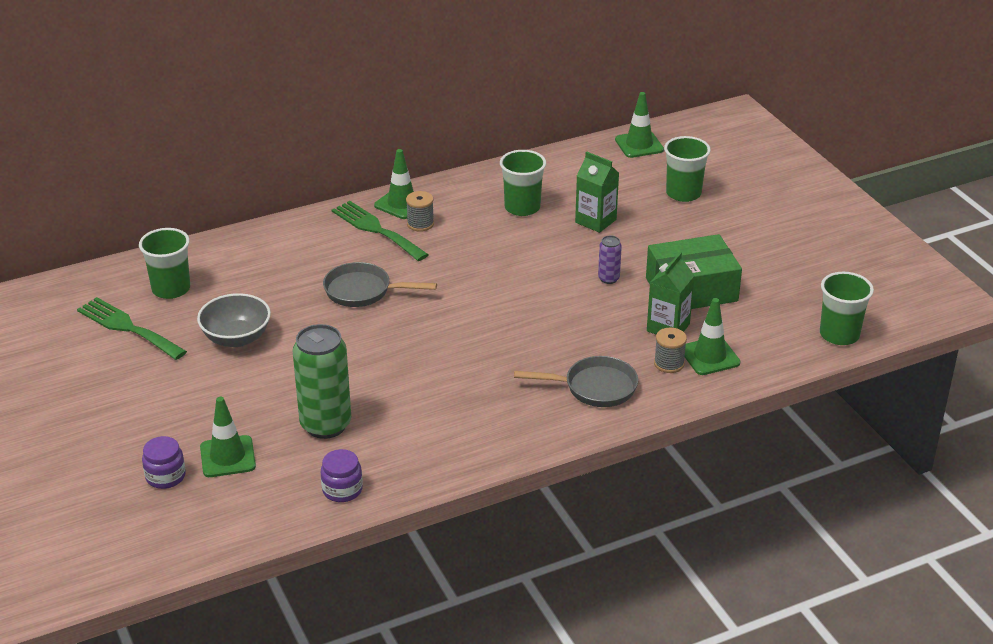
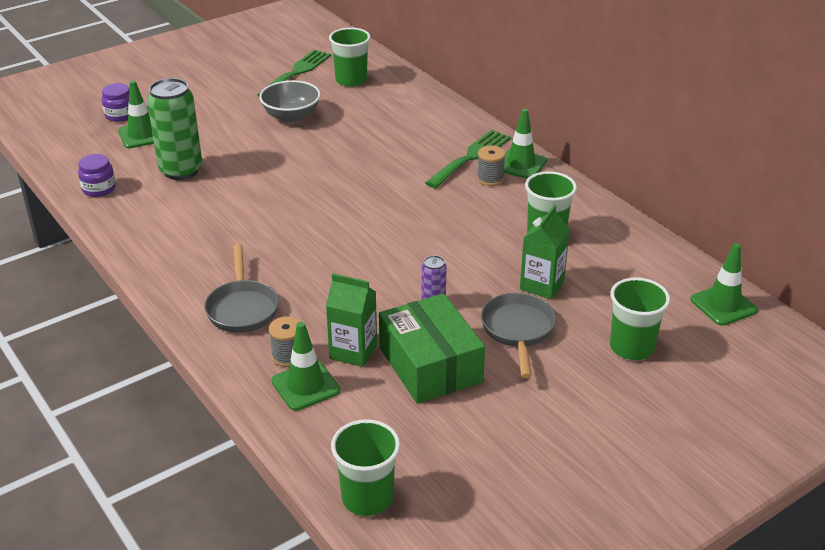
camera: 80 degrees right, 0 degrees up
(363, 291) = (371, 163): grey pan -> grey pan (518, 331)

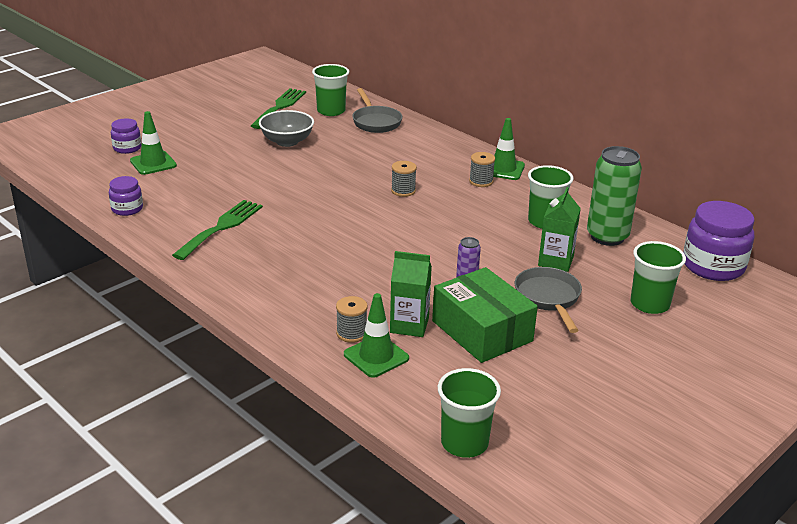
camera: 10 degrees left, 5 degrees down
(181, 170) = (200, 190): green can -> green can (607, 236)
(242, 308) = (296, 297): grey pan -> grey pan (375, 122)
(399, 185) = (403, 191): none -> grey spool
(471, 157) = (458, 166): green fork -> green fork (221, 227)
(723, 305) = (713, 266): green traffic cone -> purple jar

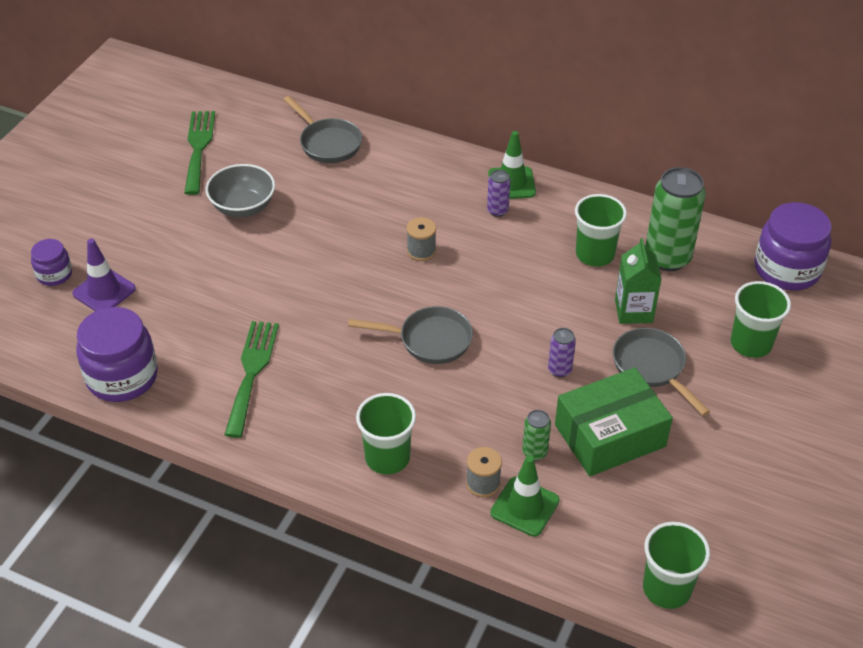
camera: 20 degrees left, 15 degrees up
(127, 209) = (122, 377): purple jar -> purple jar, size x1.86
(153, 163) = (104, 291): green traffic cone -> purple traffic cone
(331, 111) = (264, 138): green cup -> green cup (387, 458)
(372, 240) = (429, 340): none -> grey pan
(409, 325) = (534, 452): green carton -> green can
(481, 181) = (497, 211): grey spool -> purple can
(482, 331) = (610, 435): green box -> green box turned 60 degrees counterclockwise

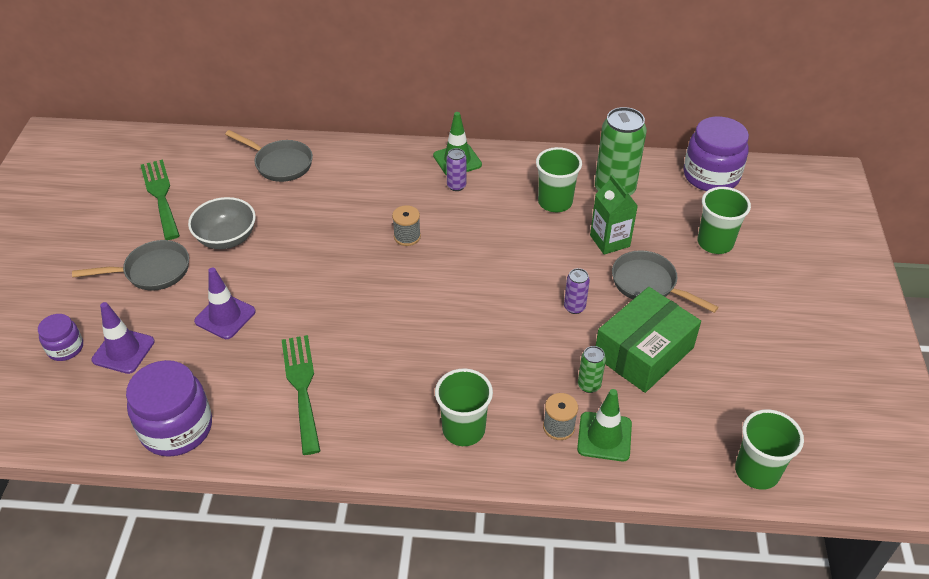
camera: 20 degrees left, 0 degrees up
(209, 284) = (225, 316): none -> purple traffic cone
(429, 340) = (451, 312): grey pan -> grey pan (152, 271)

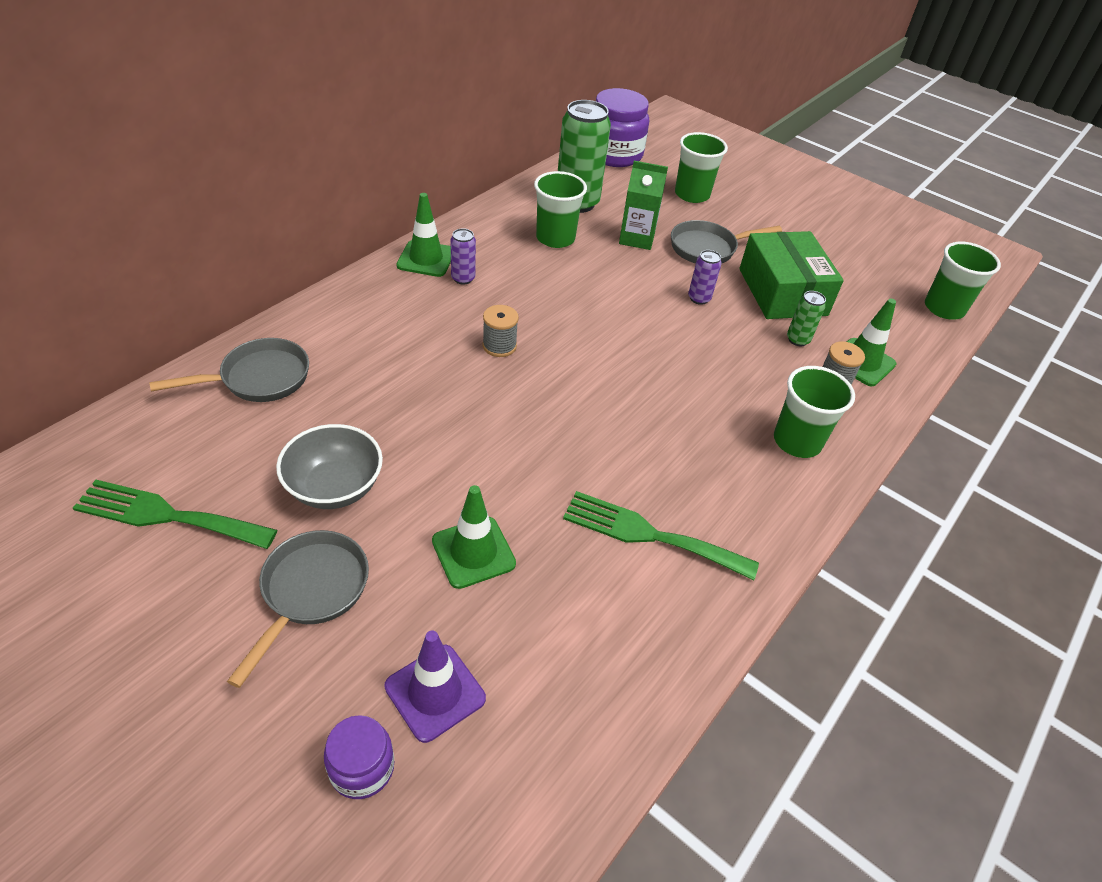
camera: 60 degrees left, 0 degrees up
(176, 428) = (625, 689): purple jar -> none
(225, 316) = (473, 552): purple traffic cone -> green traffic cone

